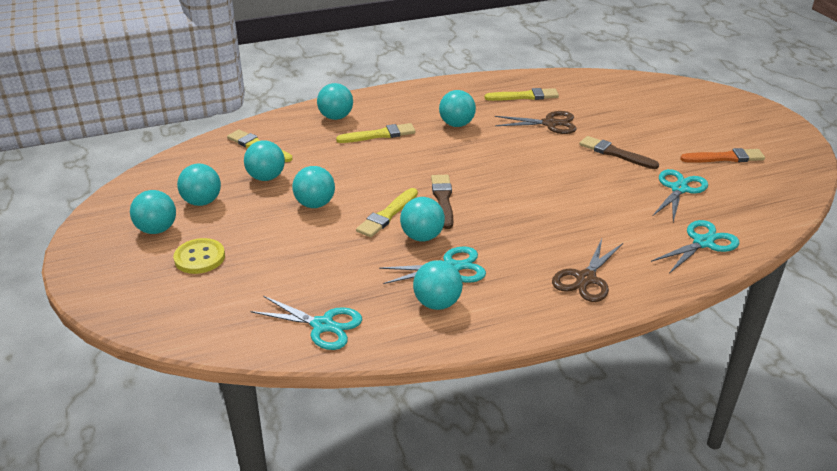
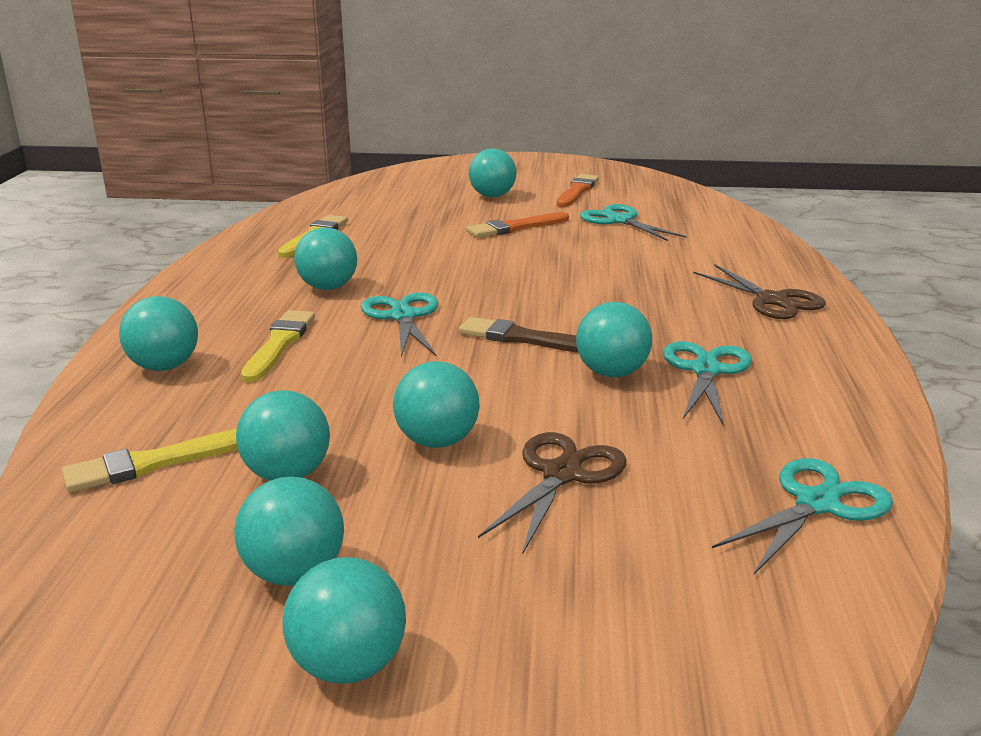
camera: 65 degrees left, 10 degrees down
(199, 258) = (519, 613): yellow button -> none
(387, 215) = (529, 386): yellow brush -> none
(437, 303) = (789, 397): turquoise ball -> turquoise ball (492, 196)
(550, 123) = (404, 239): brown scissors -> brown scissors (562, 474)
(615, 153) = (515, 227): brown brush -> orange brush
(703, 242) = (731, 236): turquoise scissors -> turquoise scissors (402, 316)

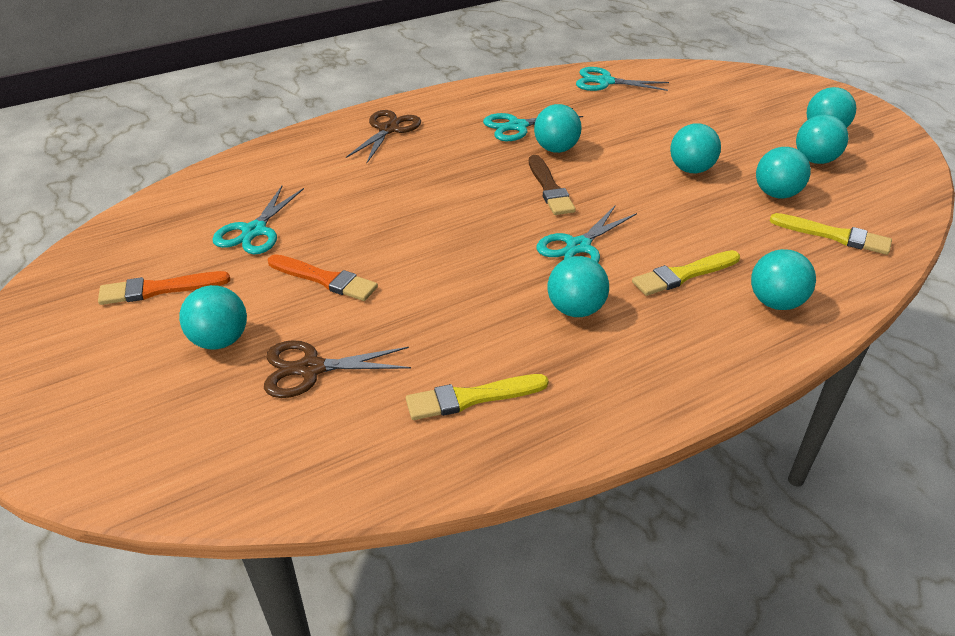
camera: 125 degrees left, 15 degrees up
(562, 474) = (666, 132): brown scissors -> brown scissors (310, 369)

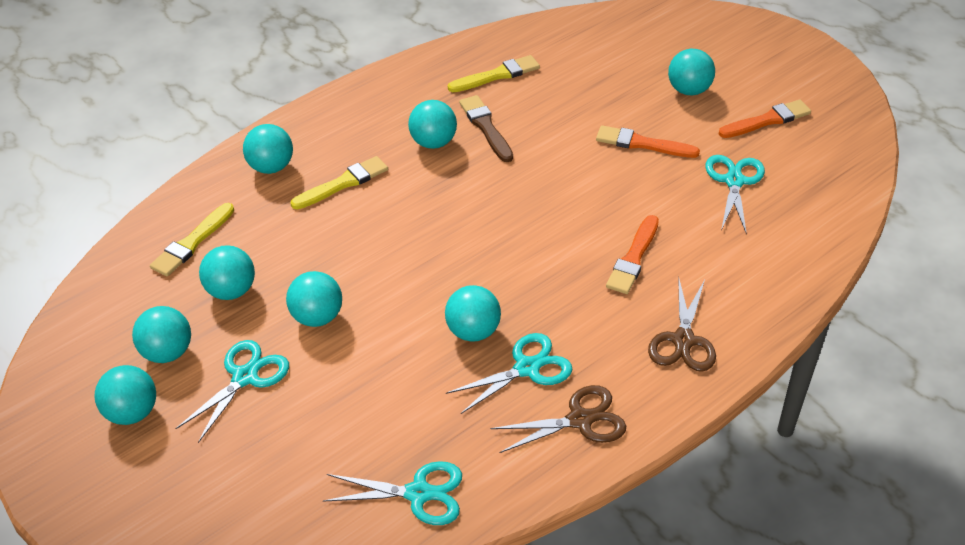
camera: 170 degrees right, 5 degrees up
(310, 369) = (613, 80): brown scissors -> brown scissors (580, 420)
(397, 181) = (633, 258): none -> orange brush
(549, 188) = (471, 268): brown brush -> brown brush (486, 127)
(578, 247) = (435, 200): turquoise scissors -> turquoise scissors (245, 376)
(834, 235) = (192, 242): yellow brush -> yellow brush turned 75 degrees counterclockwise

